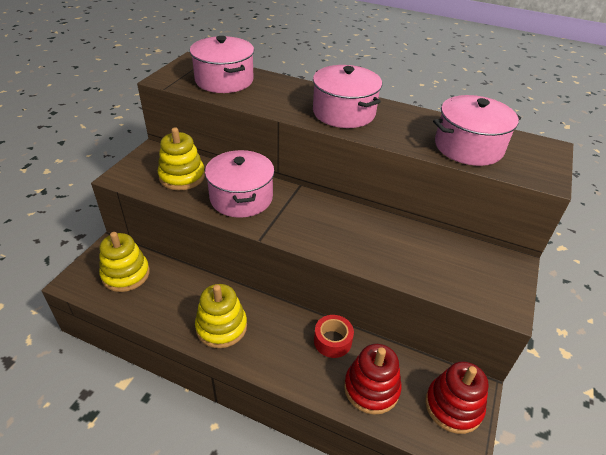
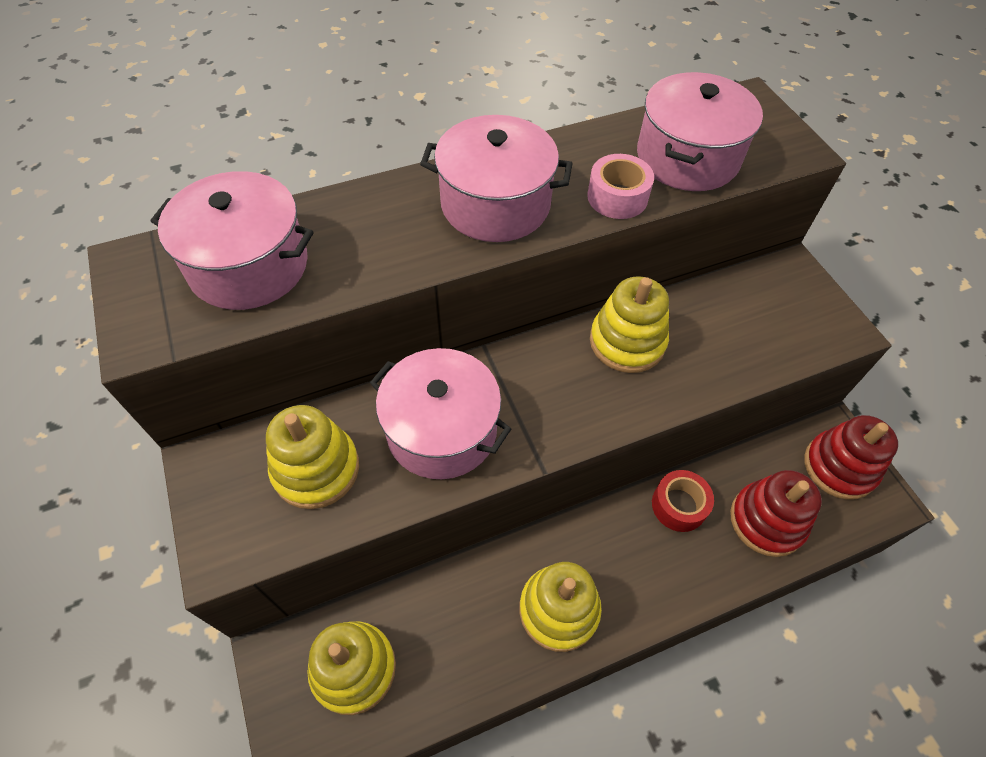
camera: 45 degrees left, 15 degrees up
(368, 226) = (627, 342): none -> yellow stacking toy
(405, 139) = (617, 197): none -> pink tape

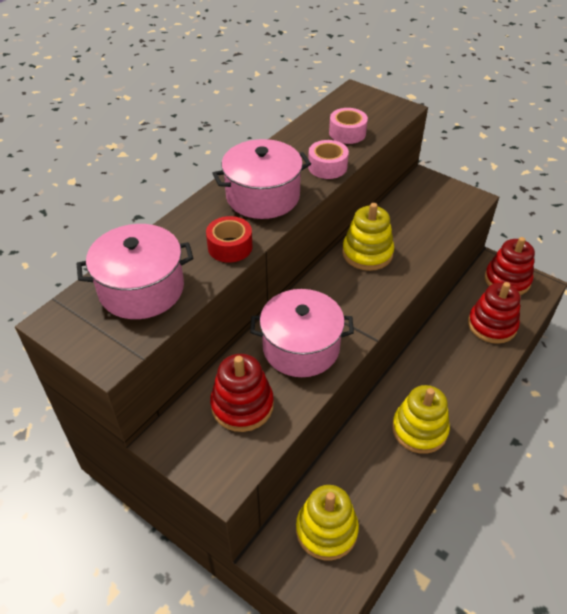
camera: 30 degrees left, 10 degrees down
(316, 469) = (242, 405): yellow stacking toy -> red stacking toy
(679, 505) = (442, 341): red tape -> red tape (230, 247)
(687, 157) = (347, 133): pink pot -> pink tape

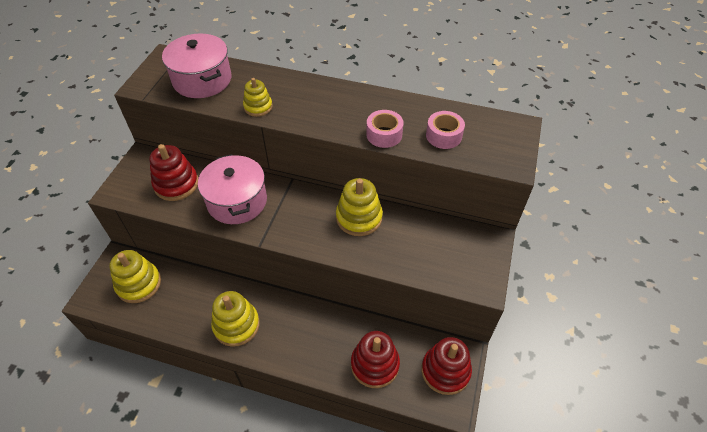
camera: 70 degrees right, 5 degrees up
(230, 247) = (258, 107): red tape -> yellow stacking toy
(263, 196) = (324, 108): pink pot -> none

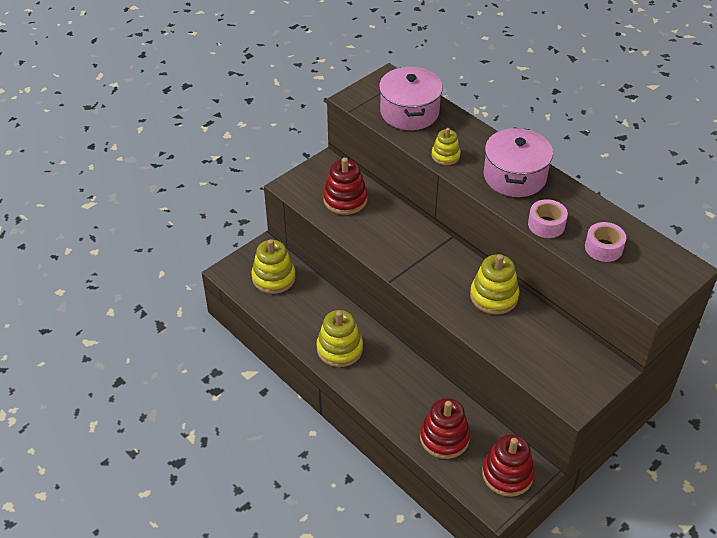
camera: 30 degrees right, 5 degrees down
(237, 201) = (390, 236): pink pot -> pink pot (515, 176)

